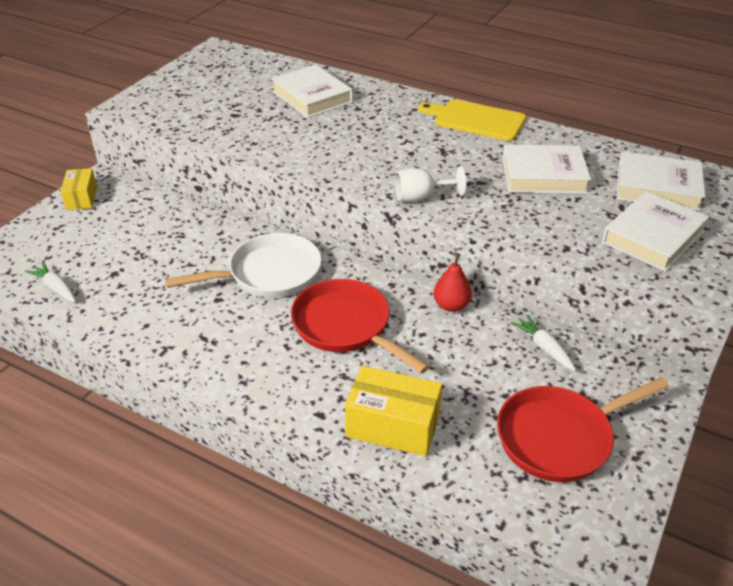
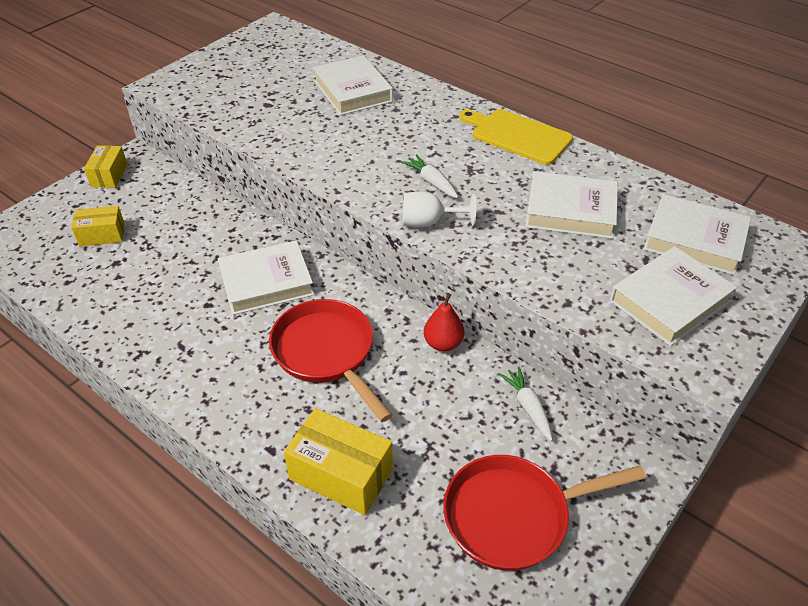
camera: 10 degrees right, 5 degrees up
(56, 288) = (56, 272): white carrot -> white carrot (431, 182)
(92, 251) = (102, 235): none -> yellow box
(269, 274) = (266, 282): white pan -> white book

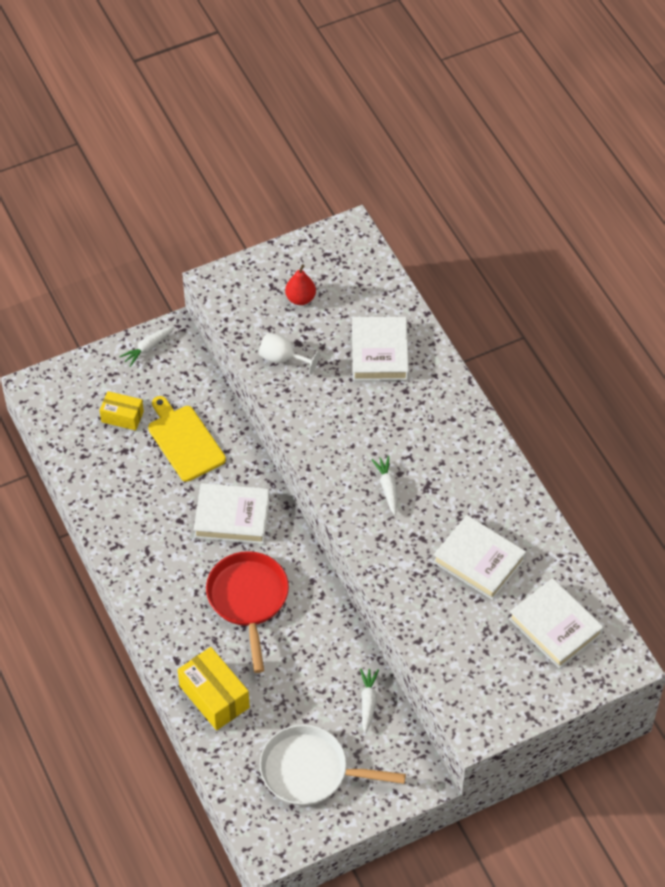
camera: 25 degrees right, 10 degrees up
(109, 175) = (148, 348): yellow box -> white carrot
(429, 222) = (362, 528): white goblet -> white goblet (282, 358)
(443, 343) = (338, 626): red pear -> red pear (300, 298)
(513, 515) = (310, 771): red pan -> white pan
(517, 136) = (491, 463): yellow cutting board -> yellow cutting board (184, 441)
(669, 301) = (493, 669): white book -> none

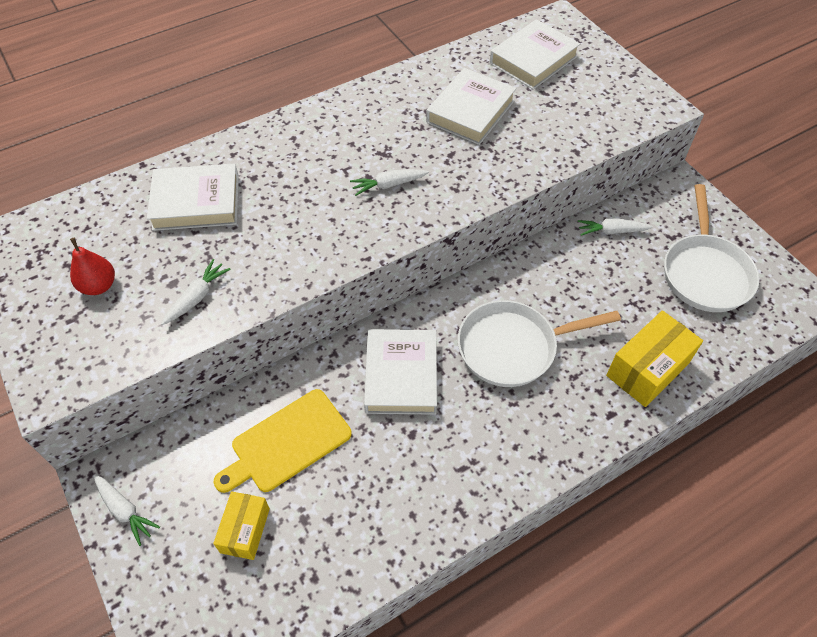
camera: 95 degrees left, 0 degrees up
(248, 599) = (513, 347): red pan -> white pan
(282, 358) = (197, 297): white goblet -> white carrot

